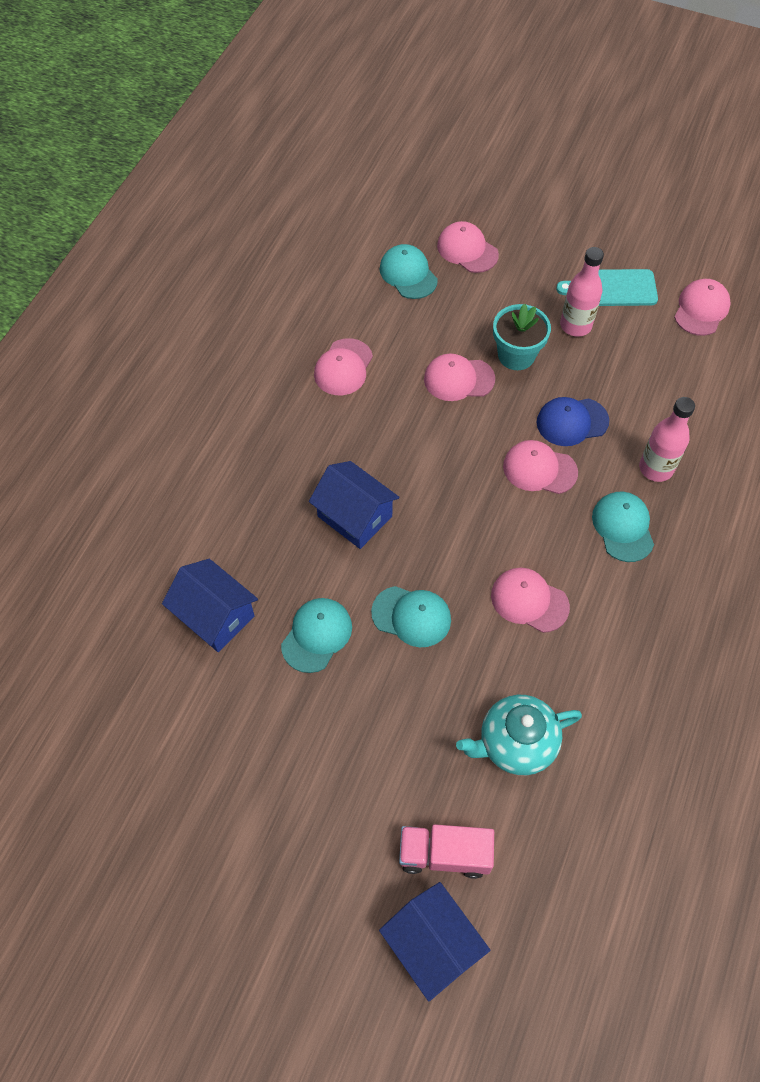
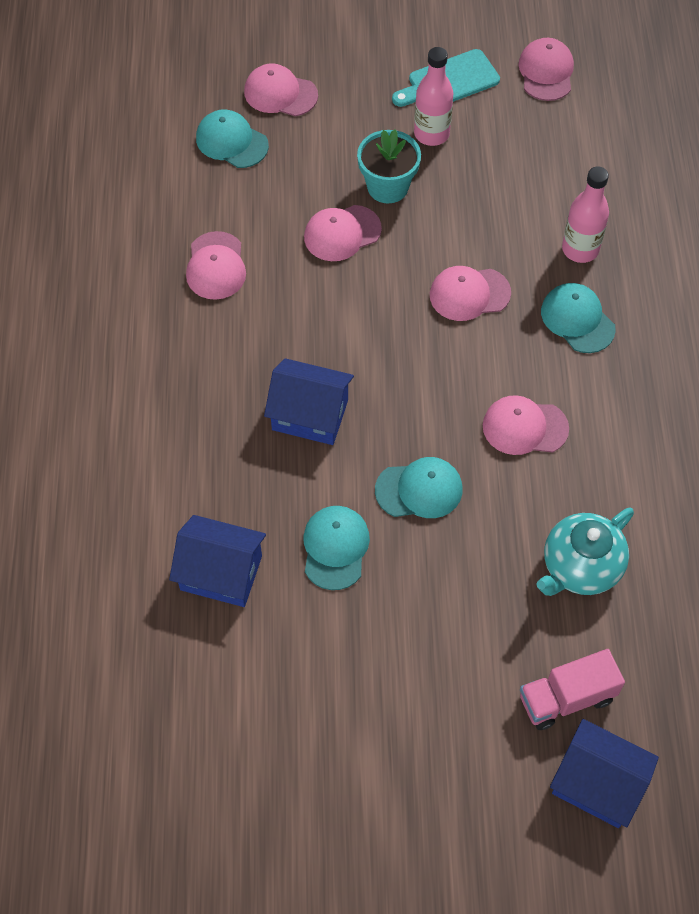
camera: 25 degrees left, 0 degrees up
(572, 422) = (477, 234): blue cap -> none

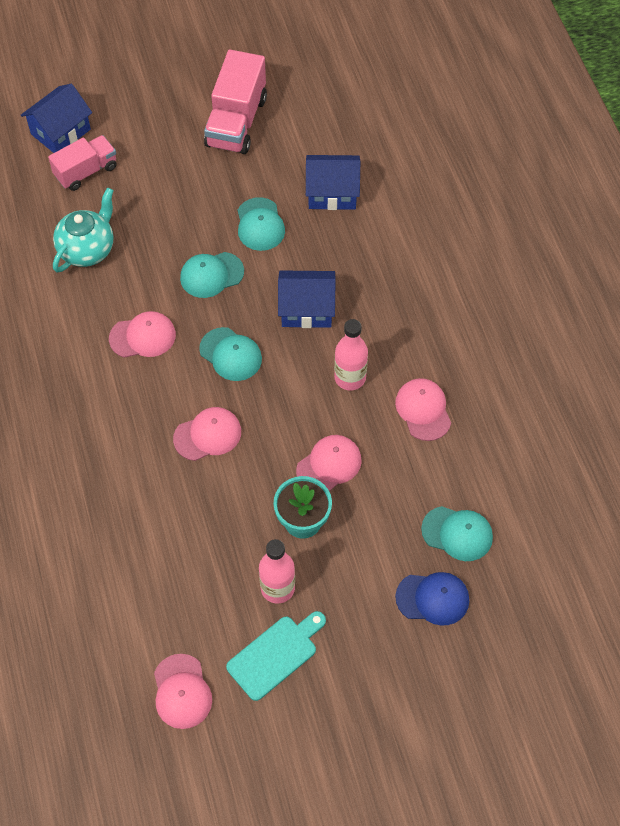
camera: 165 degrees right, 0 degrees up
(280, 93) = (432, 598): pink cap -> blue cap
(322, 732) = (236, 122): none -> pink truck
(577, 319) = (114, 433): turquoise cap -> turquoise cap (230, 354)
(580, 249) = (121, 499): pink bottle -> pink bottle (350, 378)
(597, 783) = (61, 132): blue house -> blue house turned 60 degrees counterclockwise

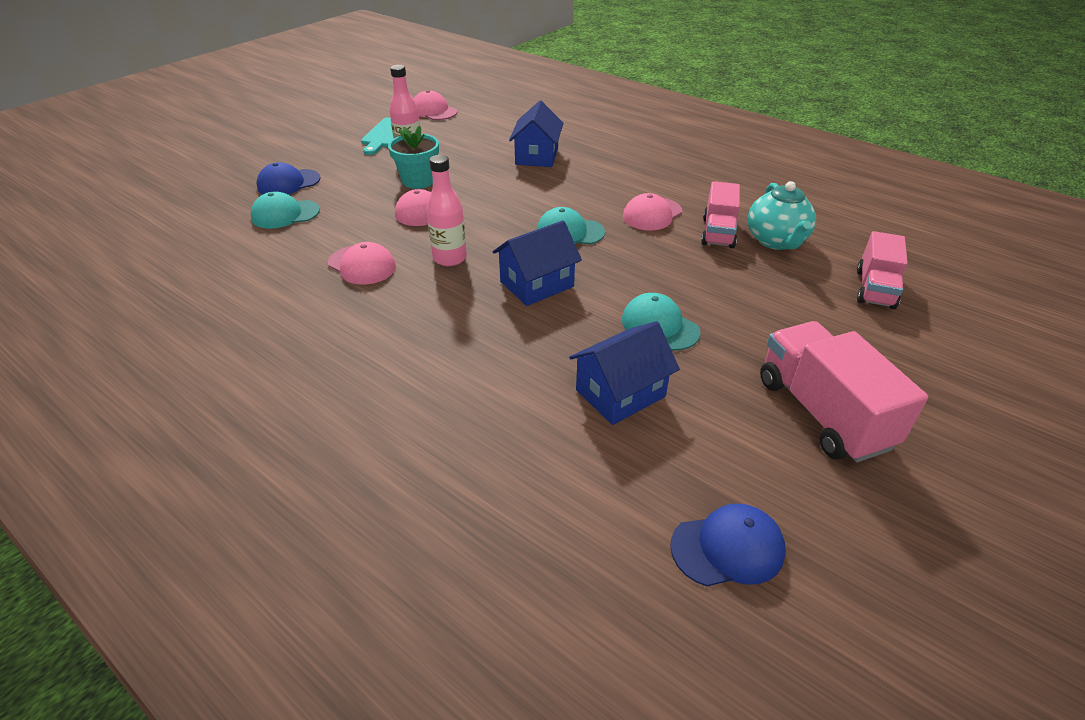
camera: 145 degrees right, 20 degrees down
(61, 132) = (954, 307): blue house -> blue house (537, 156)
(118, 284) = (718, 232): none -> pink truck
(208, 435) = (534, 190): pink cap -> none
(211, 275) = (652, 270): turquoise cap -> none
(359, 95) = (727, 548): none -> blue cap

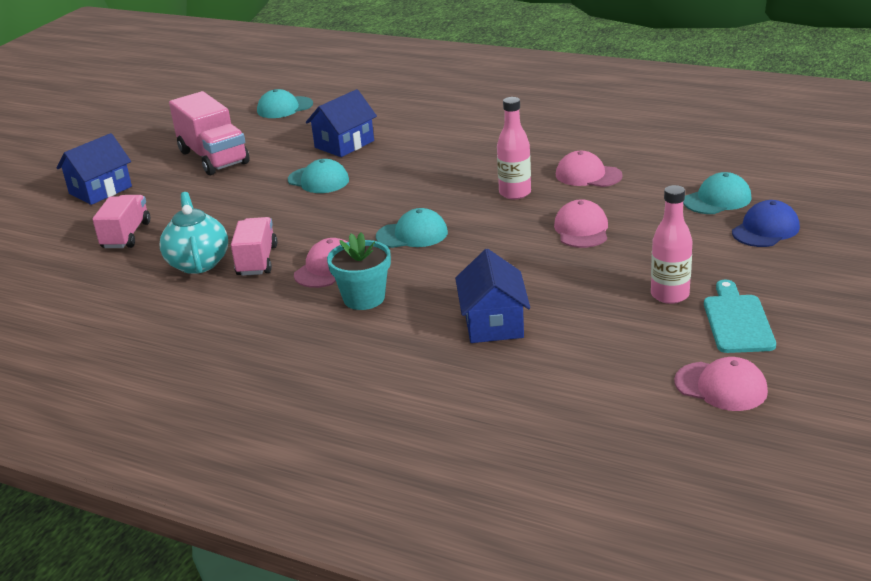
camera: 170 degrees right, 10 degrees down
(418, 181) = (618, 259): turquoise flower pot -> turquoise flower pot (364, 298)
(537, 284) = (425, 188): blue house -> blue house (100, 190)
(727, 548) = (284, 108): blue cap -> turquoise cap

